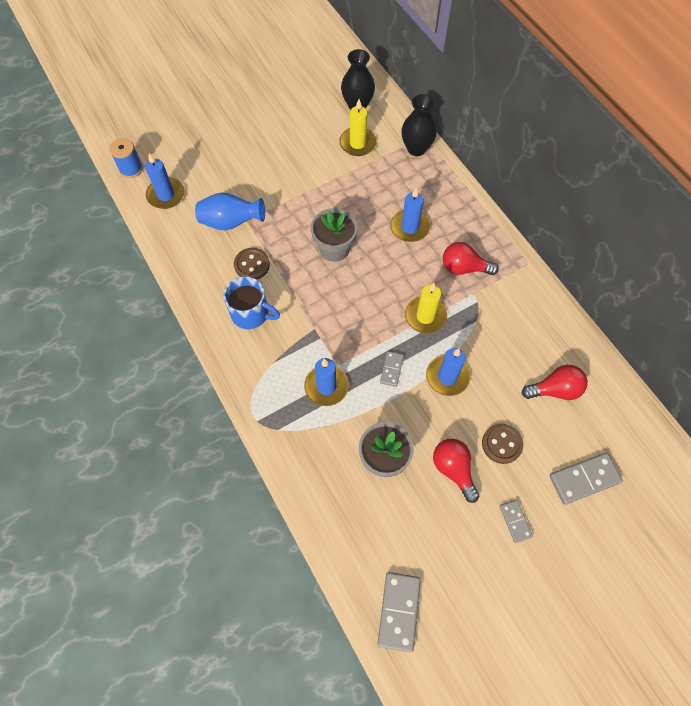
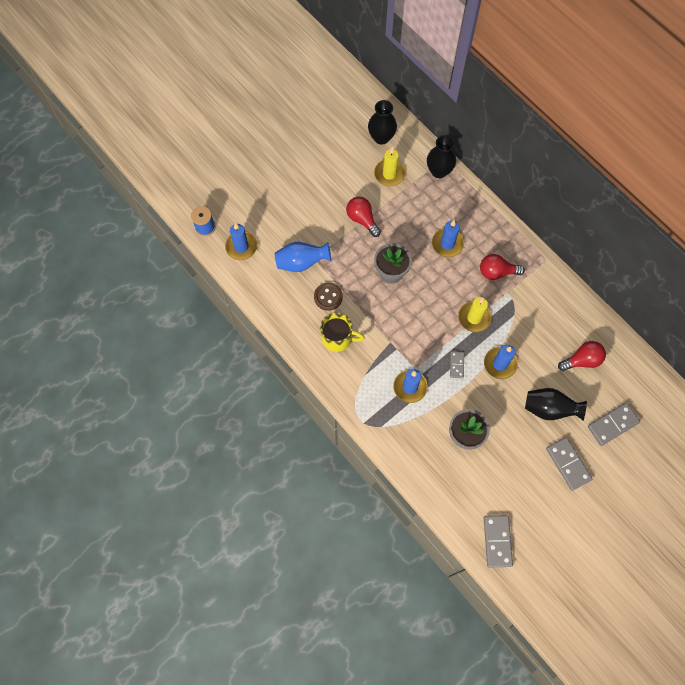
camera: 10 degrees left, 5 degrees up
(251, 313) = (337, 338): blue mug -> yellow mug
(453, 469) = (517, 434): red light bulb -> red light bulb (362, 219)
(501, 444) = (549, 409): brown button -> black vase
(515, 521) = (568, 464): grey domino -> grey domino, size x1.71

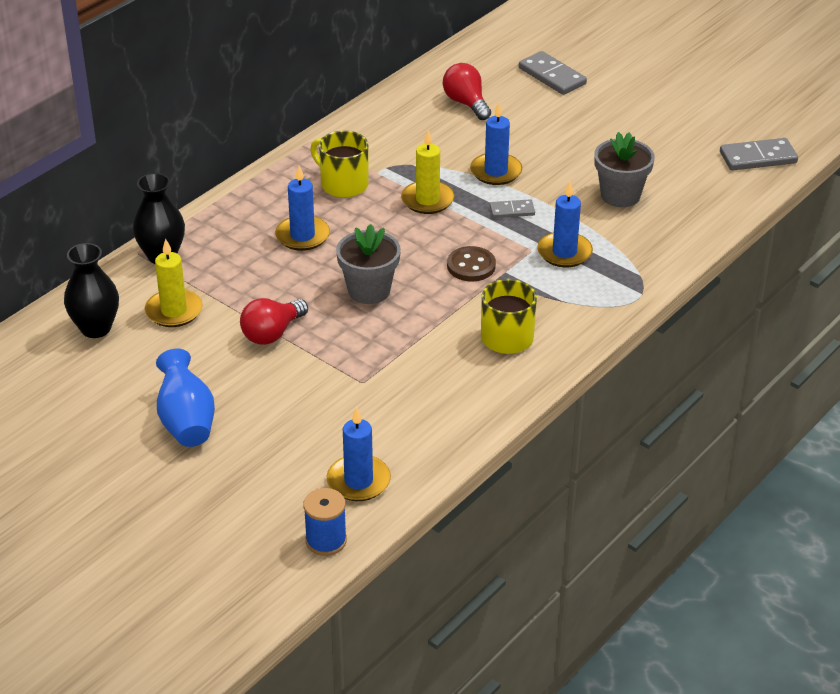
camera: 100 degrees left, 30 degrees down
(301, 262) = (374, 397): blue vase -> blue vase (186, 421)
(328, 297) = (434, 356): brown button -> brown button (471, 266)
(496, 272) = (343, 184): red light bulb -> yellow mug
(549, 409) = (549, 126): black vase -> none
(568, 464) = (623, 107): grey domino -> none

